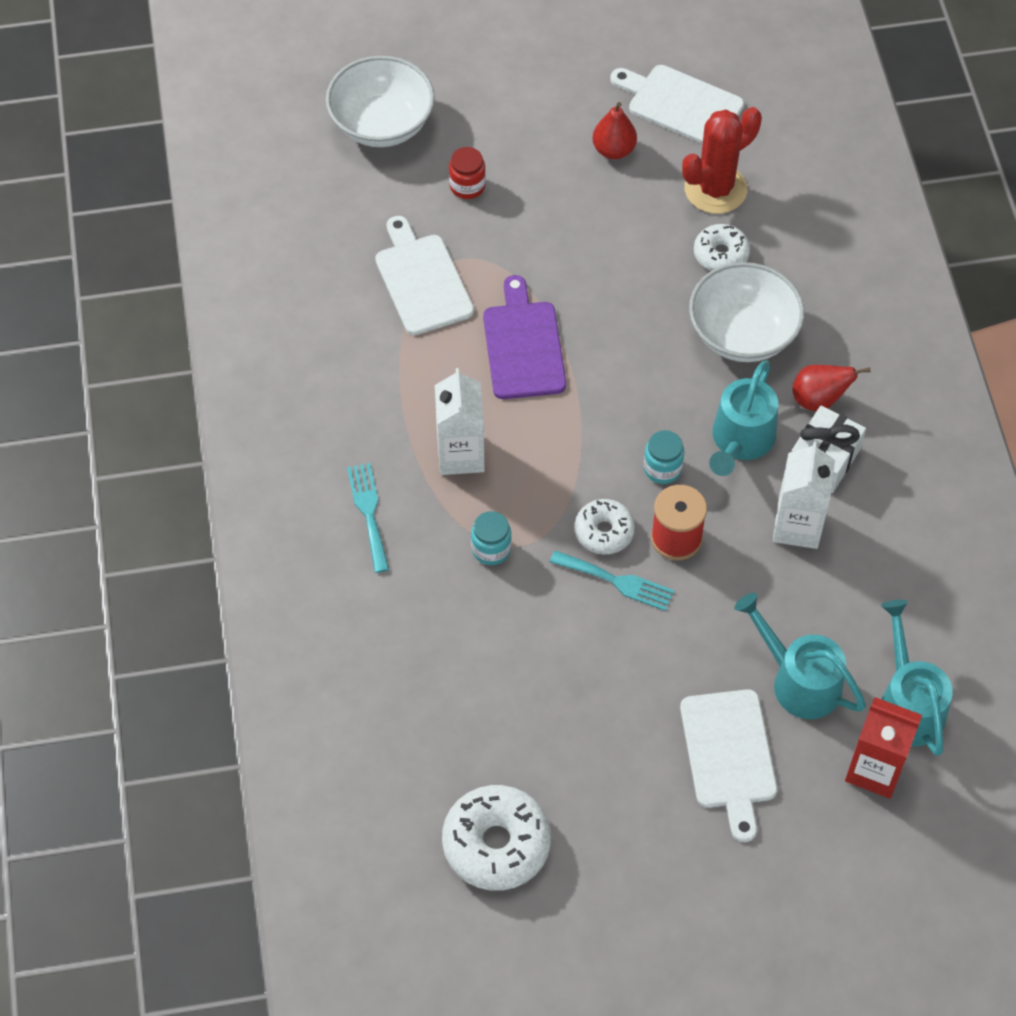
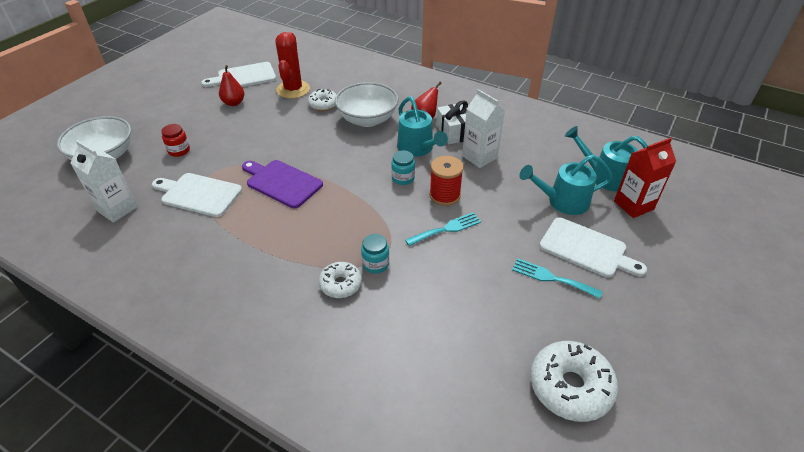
camera: 50 degrees left, 15 degrees down
(368, 512) = (293, 301): turquoise fork -> turquoise fork (551, 278)
(460, 455) = (308, 241): white carton -> white carton (117, 209)
(604, 531) = (414, 216): white donut -> white donut (340, 284)

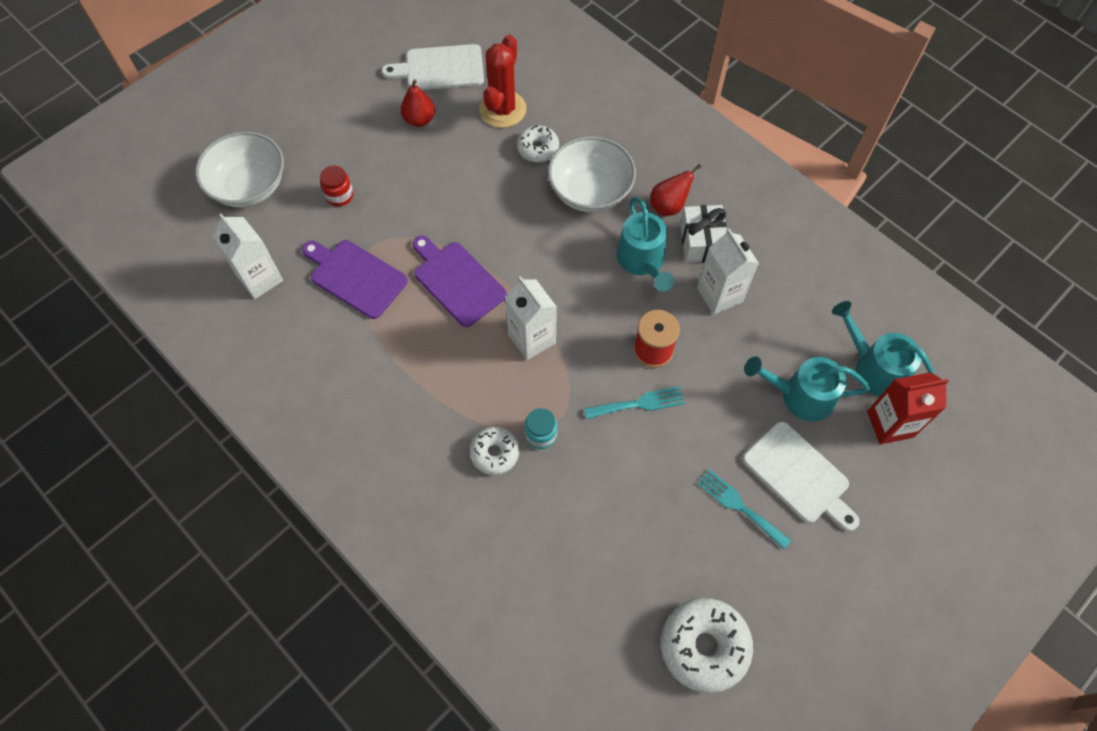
camera: 15 degrees right, 20 degrees up
(198, 194) = (355, 277): white cutting board -> purple cutting board
(350, 205) = (532, 338): none -> white carton
(403, 178) = (609, 309): turquoise jar -> none

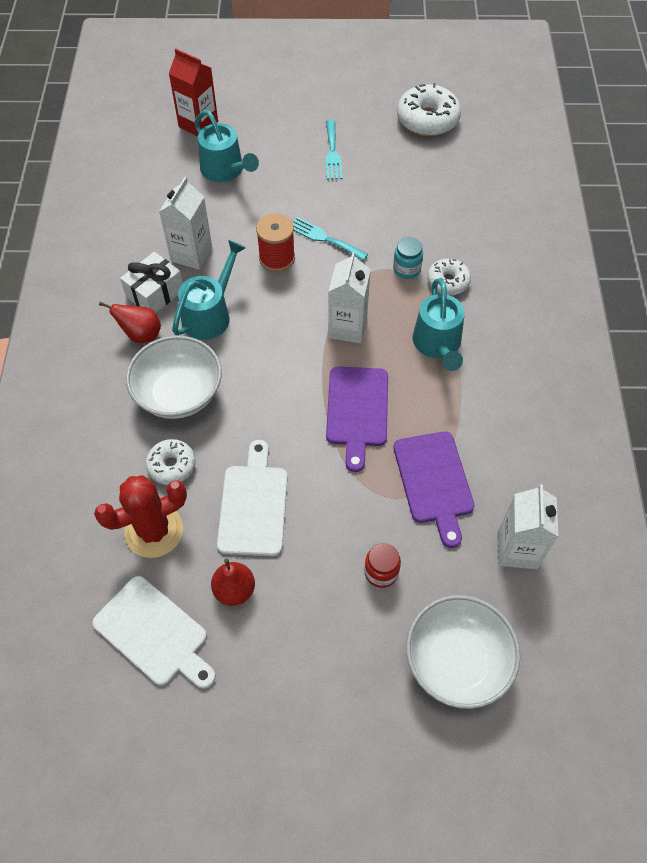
camera: 135 degrees left, 5 degrees down
(799, 476) = (281, 141): white cutting board -> white cutting board (253, 505)
(873, 367) = (164, 151): turquoise watering can -> turquoise watering can (438, 345)

